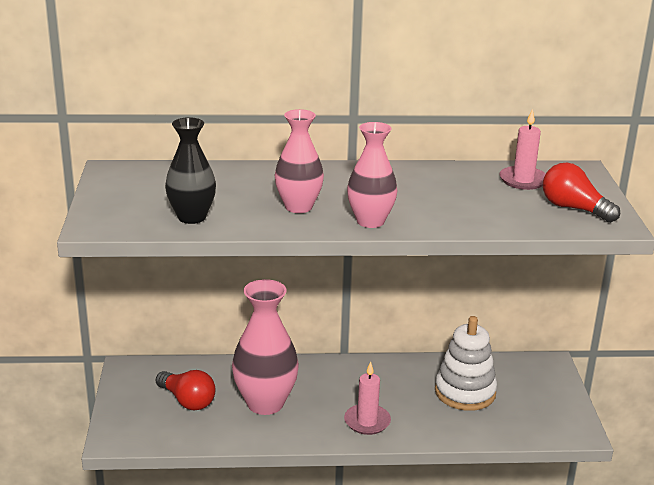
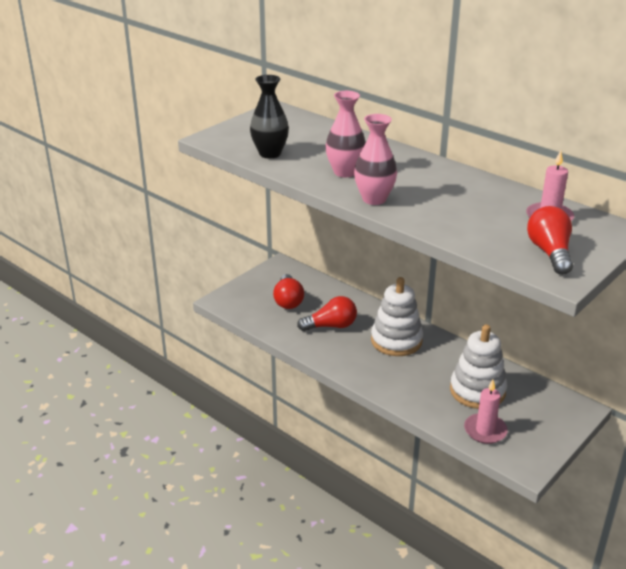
camera: 45 degrees right, 5 degrees up
(265, 403) = (331, 326): pink vase -> red light bulb
(342, 385) = (396, 341): none -> white stacking toy
(367, 421) = (379, 371): pink candle -> pink candle (485, 430)

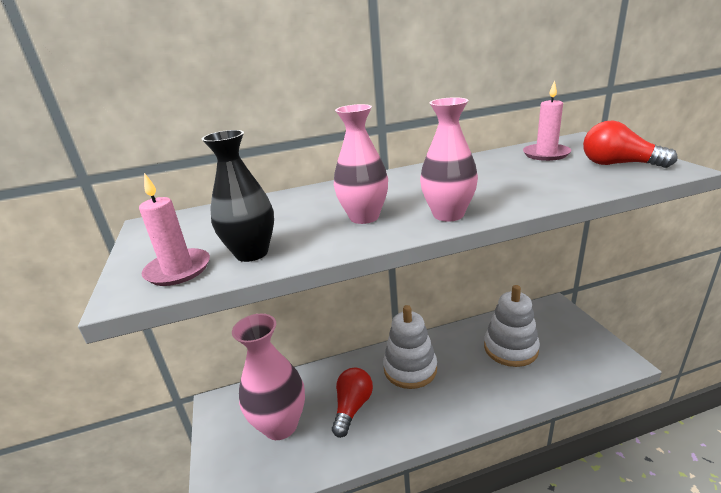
camera: 55 degrees left, 5 degrees down
(288, 300) = (280, 425): red light bulb -> pink vase
(485, 430) = (568, 367): pink candle -> pink candle (178, 270)

